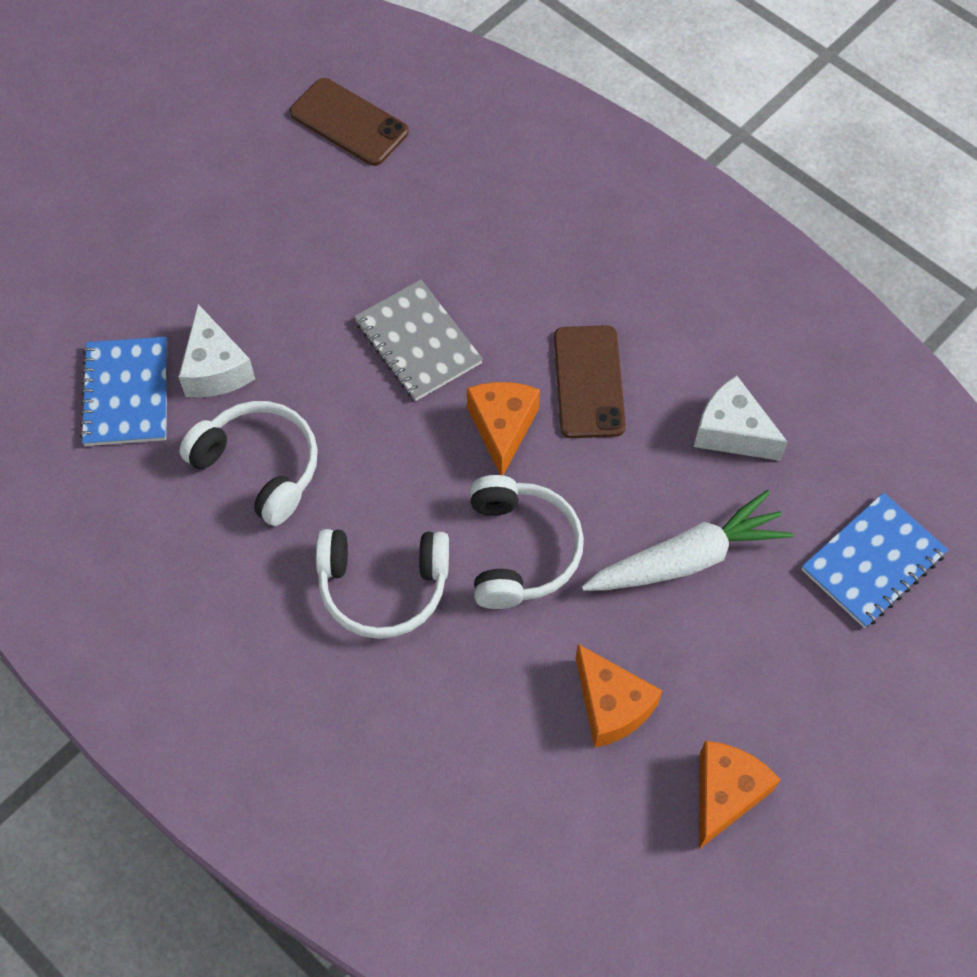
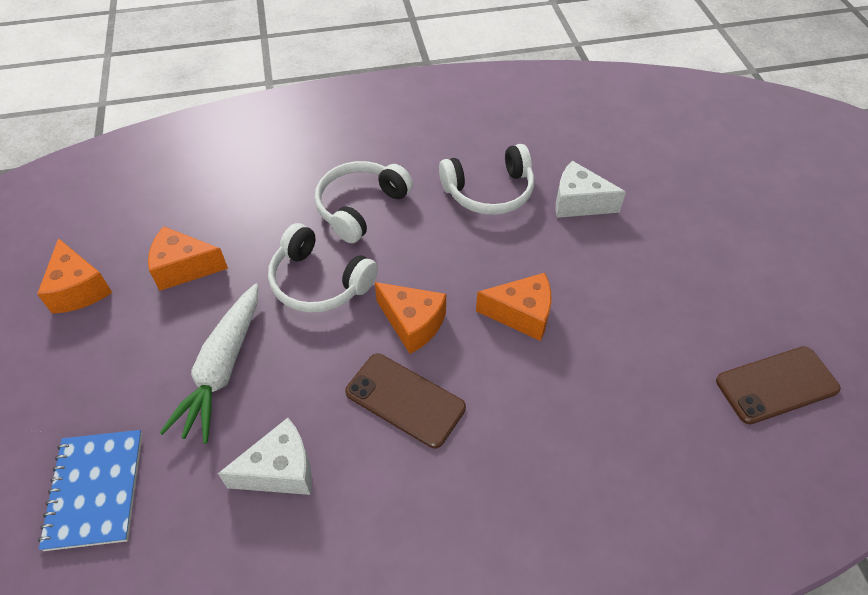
camera: 125 degrees right, 10 degrees down
(126, 393) = (590, 158): blue notebook -> none
(417, 342) = (521, 314): grey notebook -> orange cheese

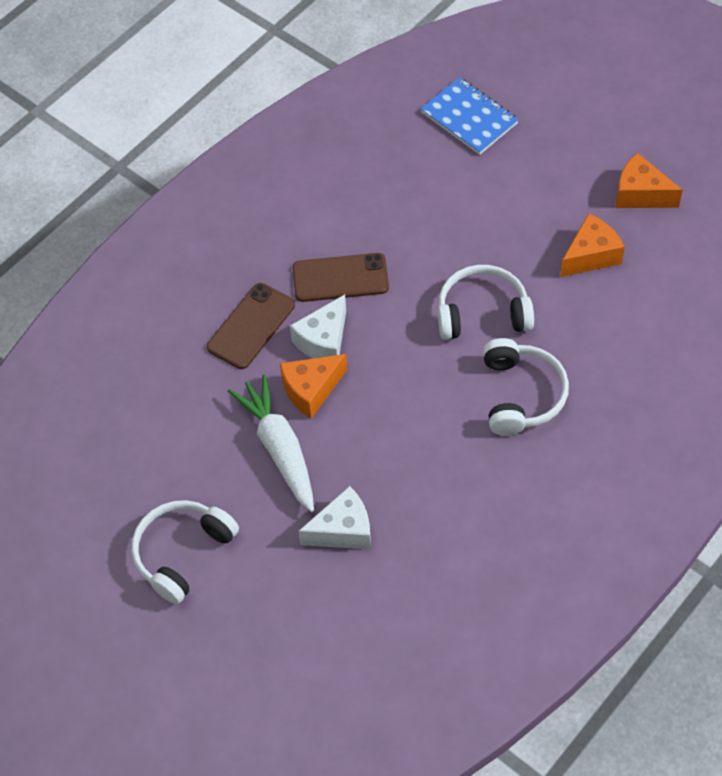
camera: 145 degrees right, 5 degrees up
(223, 368) = (478, 217): white carrot -> white carrot (279, 449)
(280, 470) = (376, 193): white cheese -> white cheese (324, 341)
(412, 323) = (384, 329): orange cheese -> none
(489, 192) = (429, 487): white headphones -> white headphones (182, 553)
(776, 385) = (89, 459): brown phone -> brown phone (251, 326)

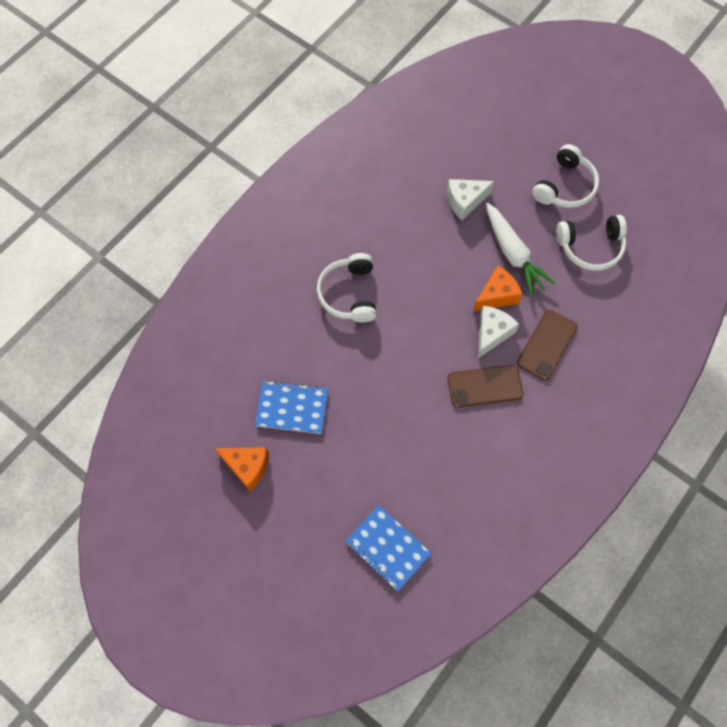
camera: 175 degrees right, 10 degrees up
(482, 312) = (376, 357): white headphones -> white headphones (590, 247)
(591, 255) = (292, 408): orange cheese -> blue notebook

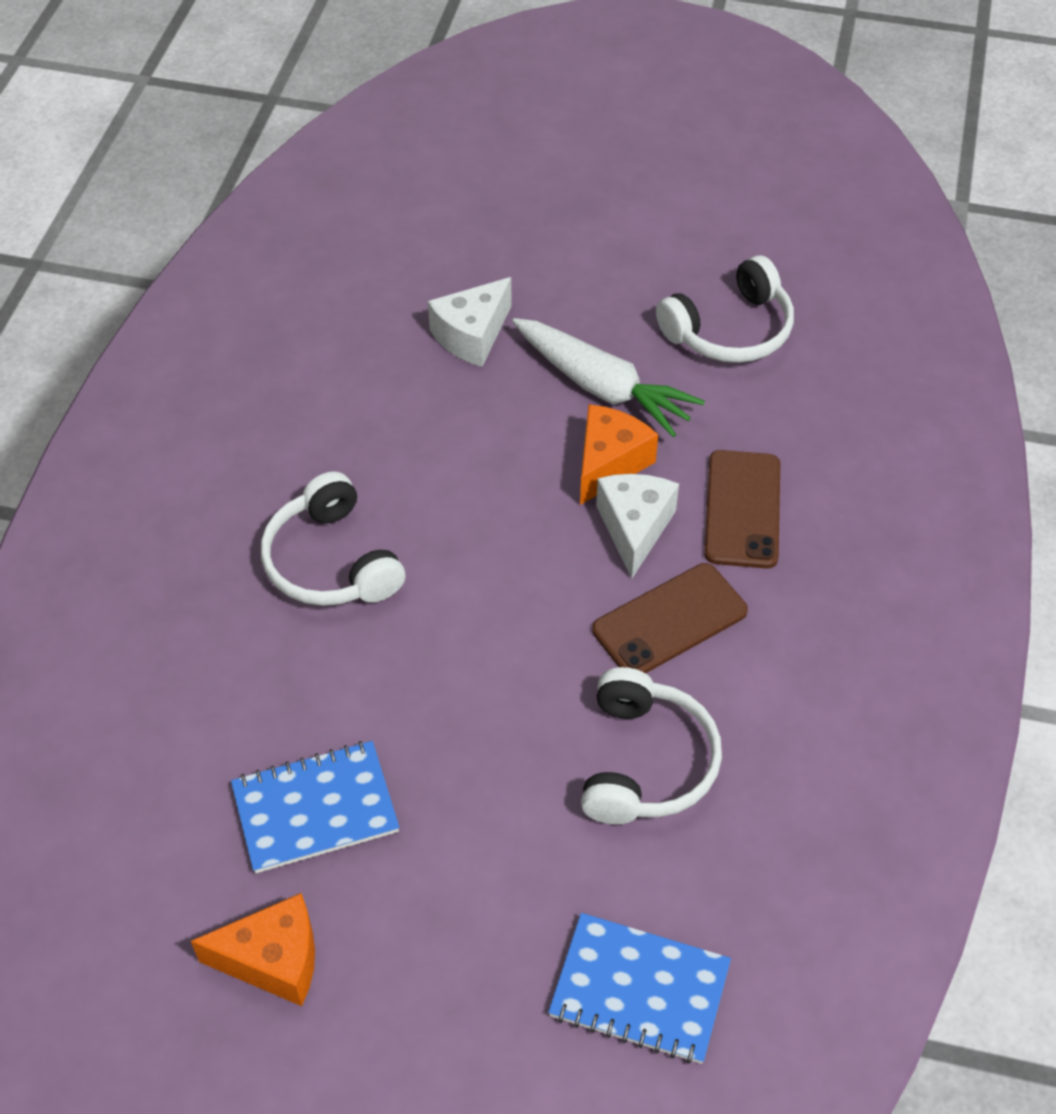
camera: 25 degrees left, 15 degrees down
(565, 186) = (635, 254): white headphones -> white headphones (646, 762)

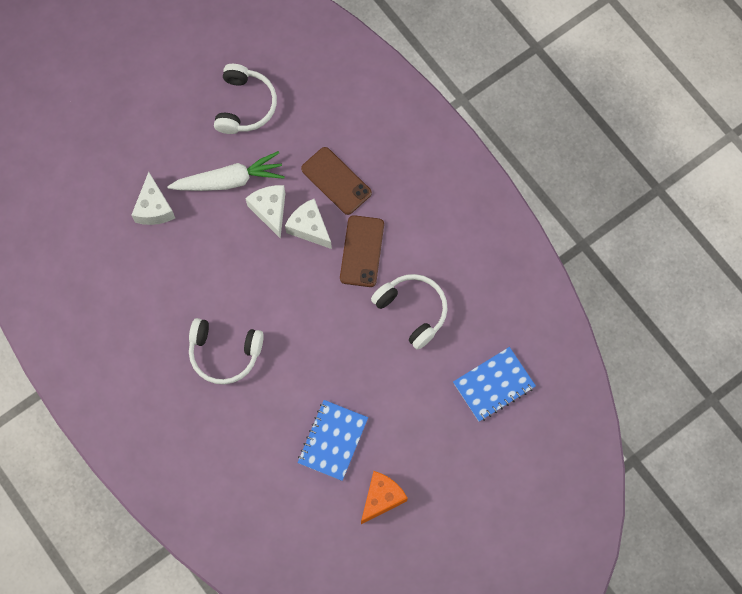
camera: 50 degrees left, 20 degrees up
(609, 463) = (270, 210): orange cheese -> white cheese

